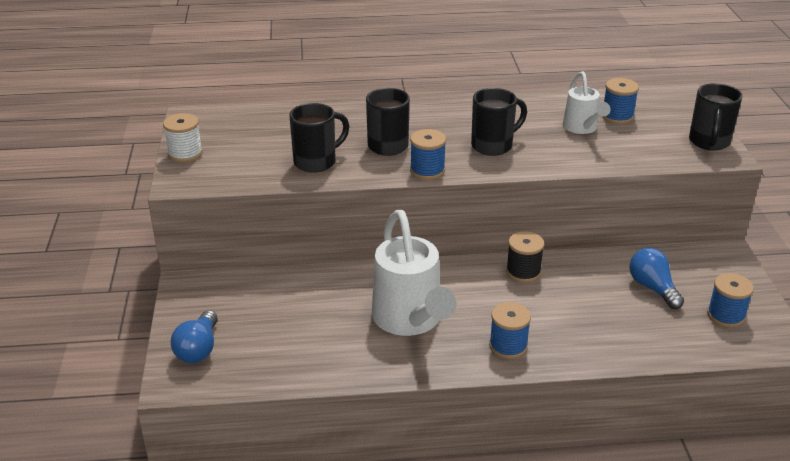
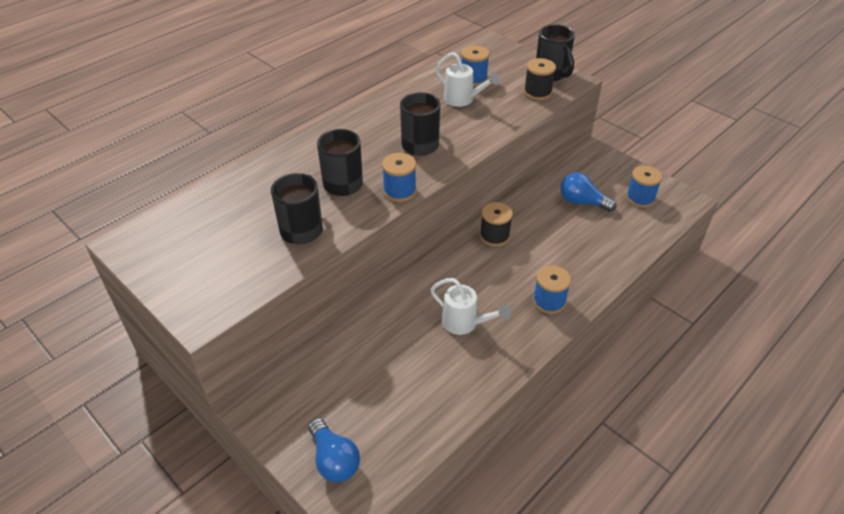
camera: 40 degrees left, 10 degrees up
(185, 154) = (169, 285): white spool -> none
(410, 320) = (464, 323): white watering can -> white watering can, size x0.56
(670, 151) = (537, 92): none -> black spool

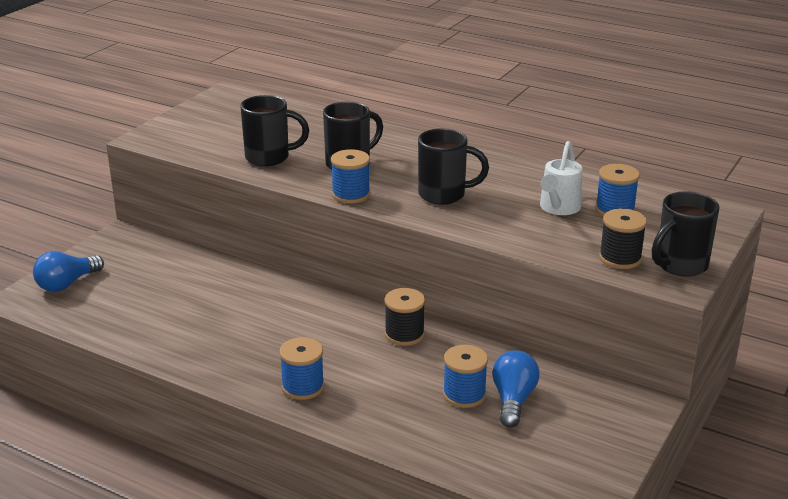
camera: 75 degrees right, 15 degrees down
(464, 323) = (250, 331): white watering can -> none
(640, 198) = (555, 456): blue spool -> blue spool (464, 395)

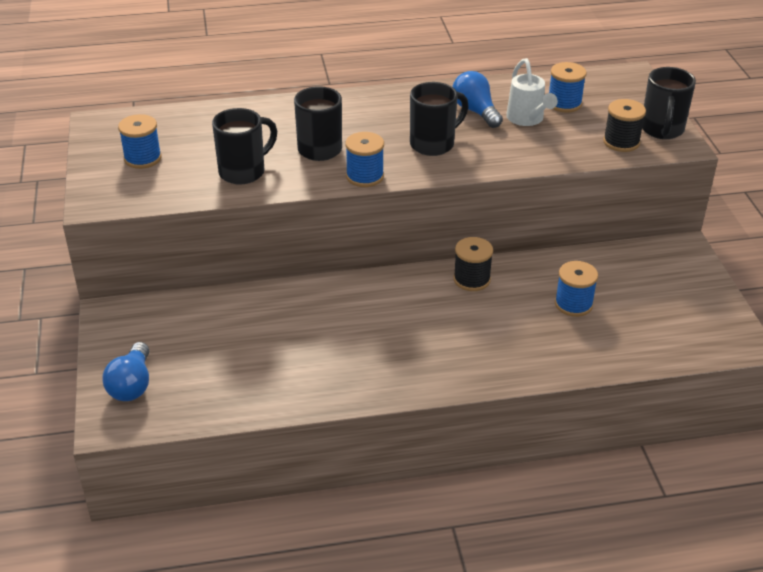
camera: 40 degrees left, 10 degrees up
(303, 387) = (461, 362): blue spool -> blue spool (142, 158)
(513, 400) = (608, 290): blue light bulb -> blue light bulb (475, 111)

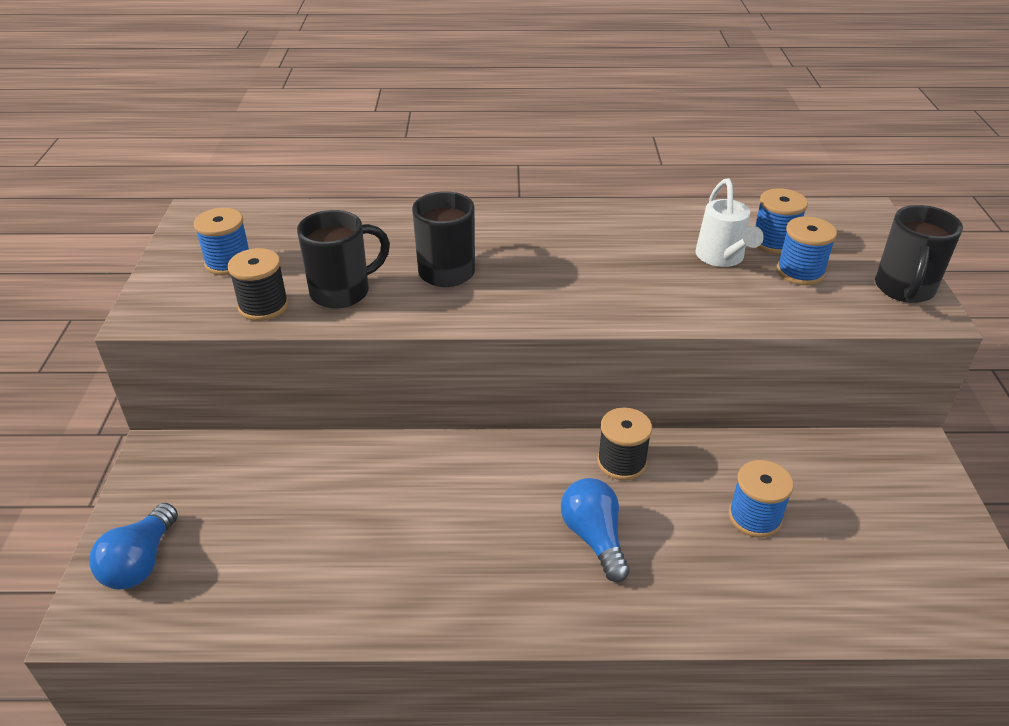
camera: 10 degrees right, 0 degrees up
(365, 176) = (493, 314): blue spool -> blue spool (800, 272)
(433, 144) = (593, 279): black mug -> none
(475, 111) = (656, 241): blue light bulb -> blue light bulb (594, 537)
(621, 142) = (846, 300): black spool -> black spool (263, 306)

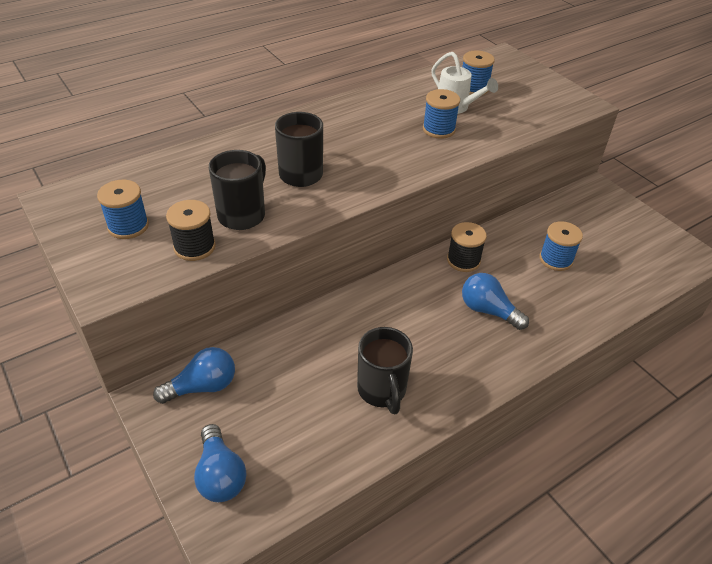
camera: 35 degrees left, 5 degrees up
(210, 465) = (202, 386): none -> blue light bulb
(800, 272) = (504, 102): blue spool -> blue spool (438, 129)
(904, 289) = (562, 94): black mug -> black mug (382, 390)

